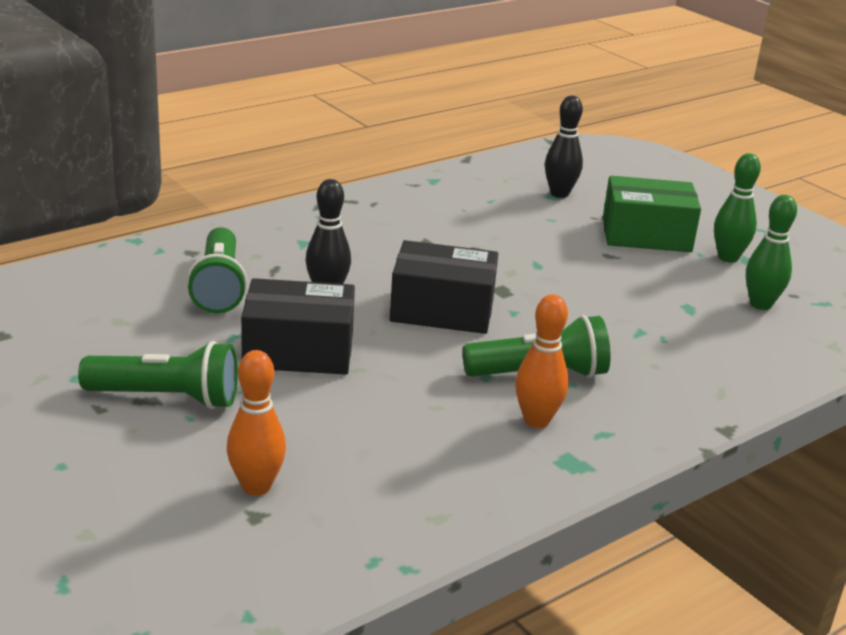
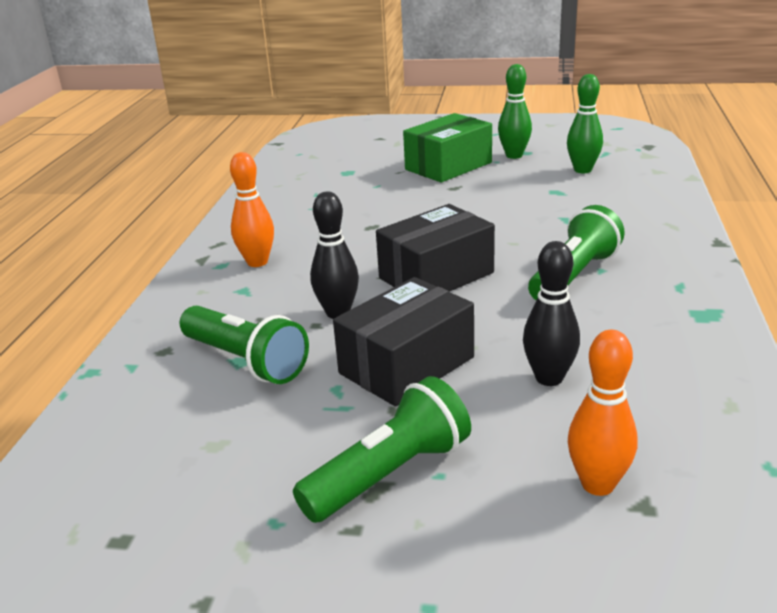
camera: 40 degrees left, 0 degrees up
(536, 420) = (635, 304): orange bowling pin -> orange bowling pin (257, 262)
(559, 193) = (349, 169): black bowling pin -> black bowling pin (549, 378)

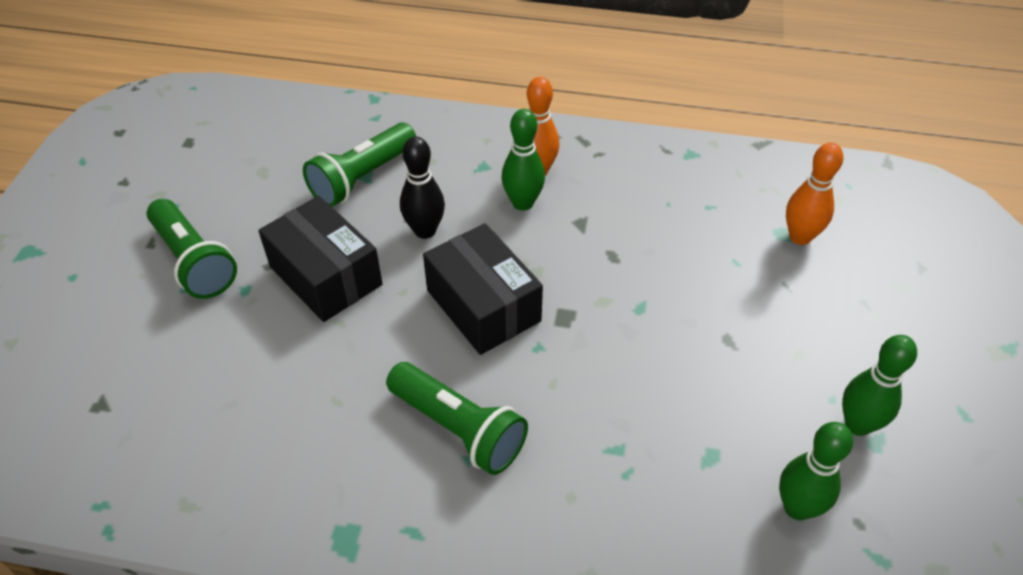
camera: 90 degrees right, 20 degrees up
(302, 266) = (522, 203): none -> green bowling pin
(448, 166) = (807, 339): green box -> none
(549, 378) = (274, 373): black bowling pin -> none
(598, 484) = (133, 380): orange bowling pin -> orange bowling pin (800, 237)

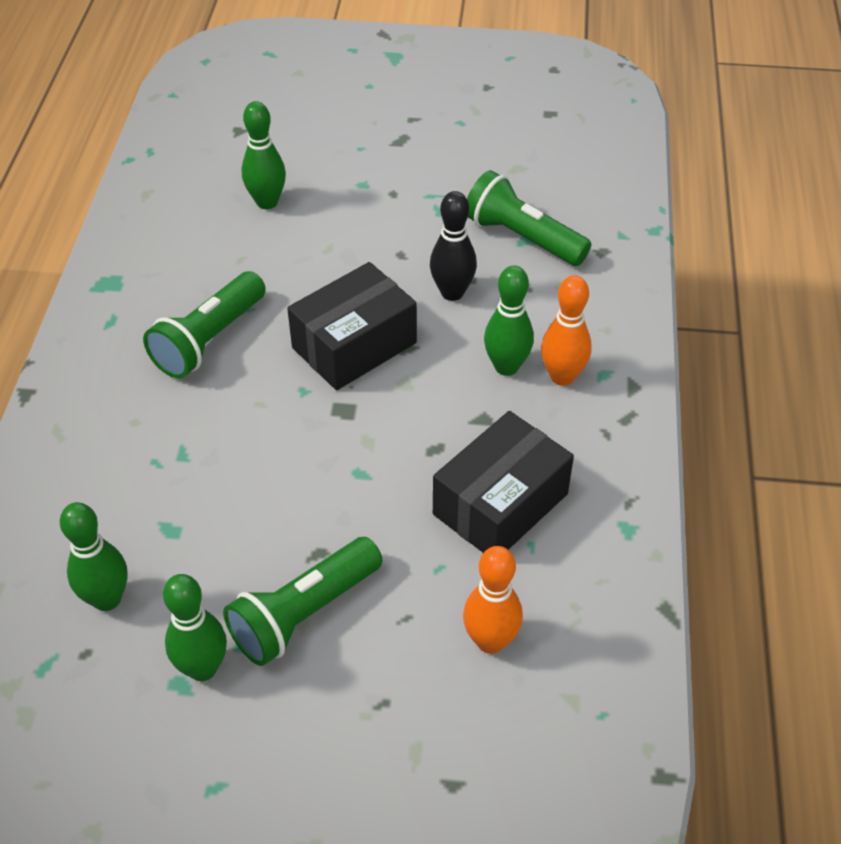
camera: 85 degrees right, 0 degrees up
(194, 261) = (393, 148): green flashlight -> green flashlight (304, 613)
(247, 375) = (267, 202): none -> green bowling pin
(326, 276) = (384, 231): black box -> black box (500, 504)

